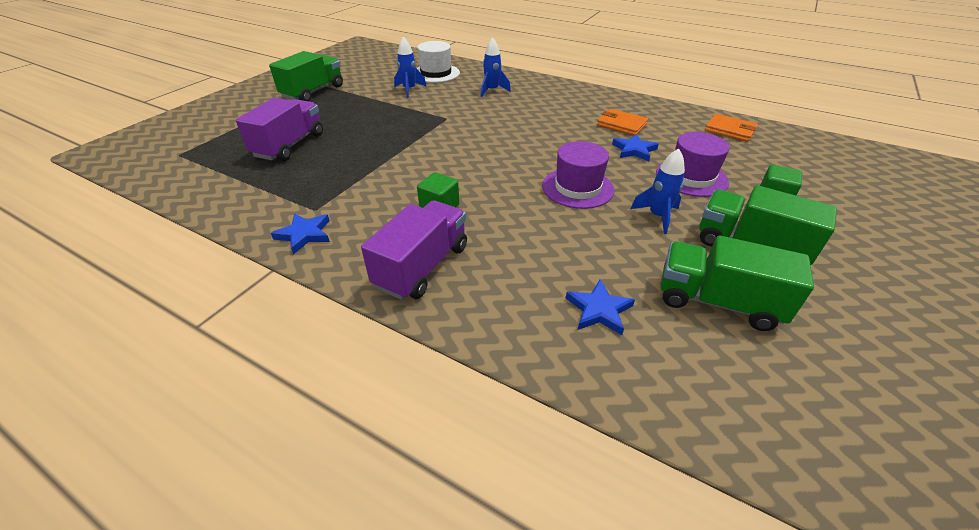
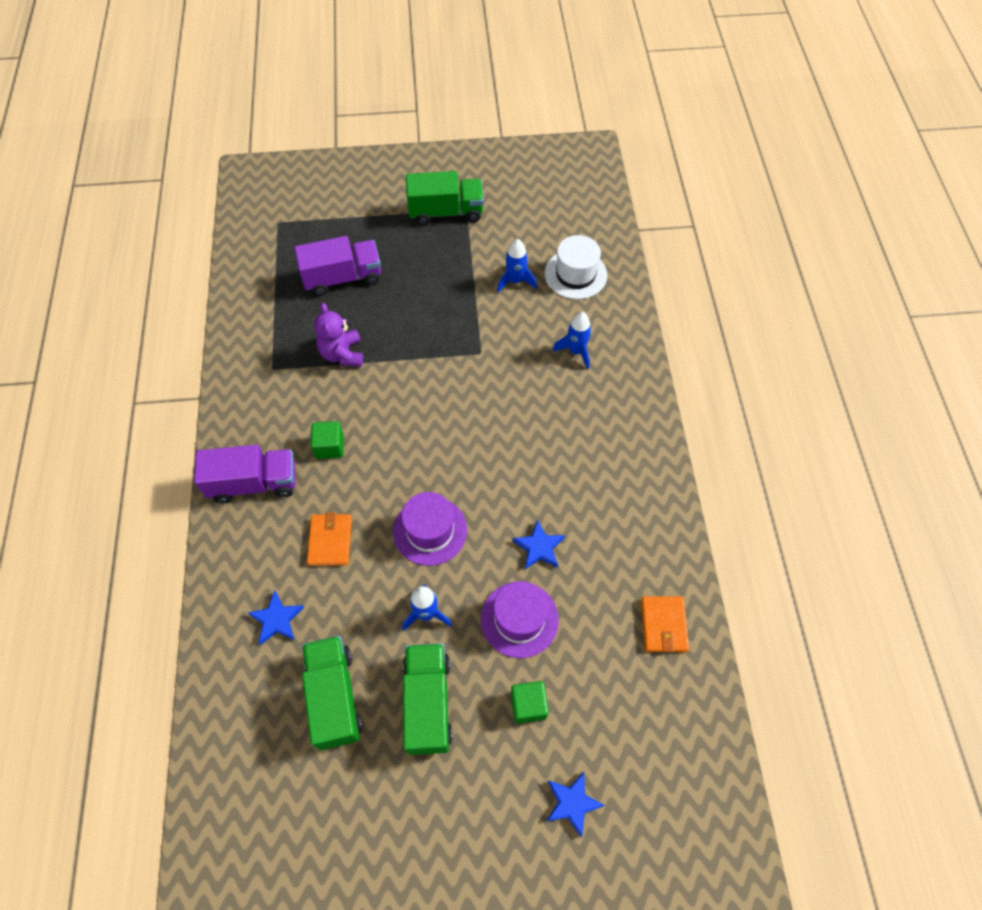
camera: 55 degrees right, 20 degrees up
(304, 234) = (241, 386): blue star -> blue star (572, 803)
(359, 170) = (342, 354): none -> purple teddy bear
(621, 125) = (590, 512): orange wallet -> orange wallet (330, 541)

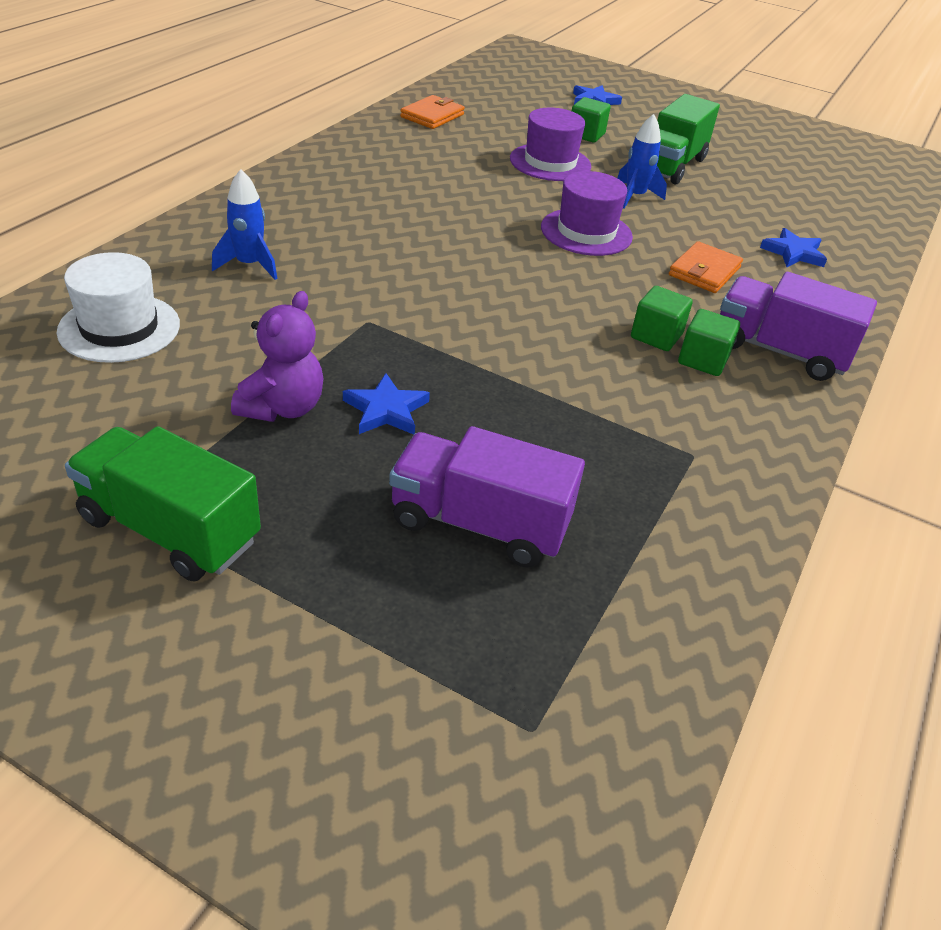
camera: 150 degrees left, 20 degrees down
(295, 443) = (703, 360): none -> green cube
(334, 697) = (755, 198): green truck -> none
(342, 354) = (567, 417): purple teddy bear -> purple teddy bear (282, 407)
(515, 281) = (211, 365): blue rocket -> none
(539, 547) = (486, 181): blue star -> blue star (386, 410)

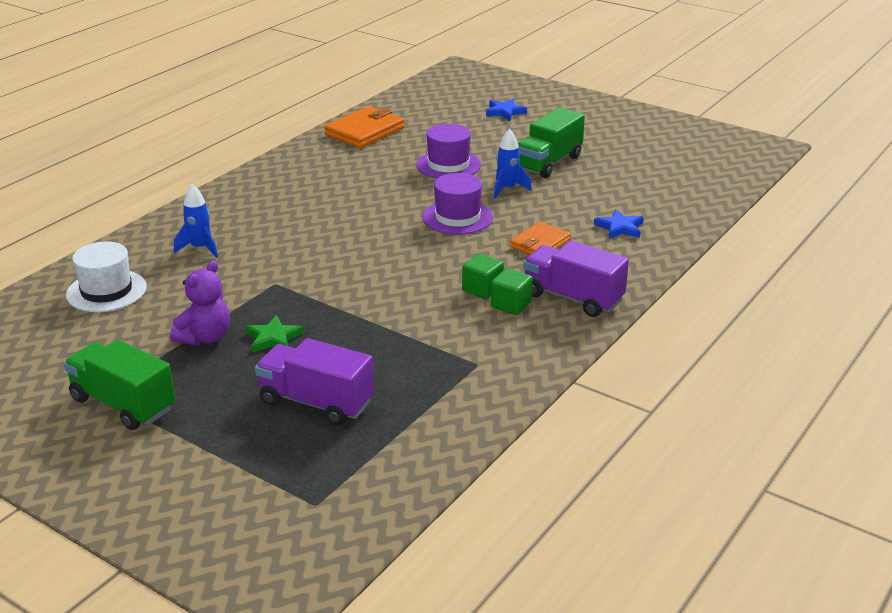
camera: 10 degrees right, 10 degrees down
(386, 410) = (273, 338): blue star -> green star
(432, 116) = (364, 131): orange wallet -> orange wallet, size x1.53
(586, 135) = (487, 141): green cube -> none

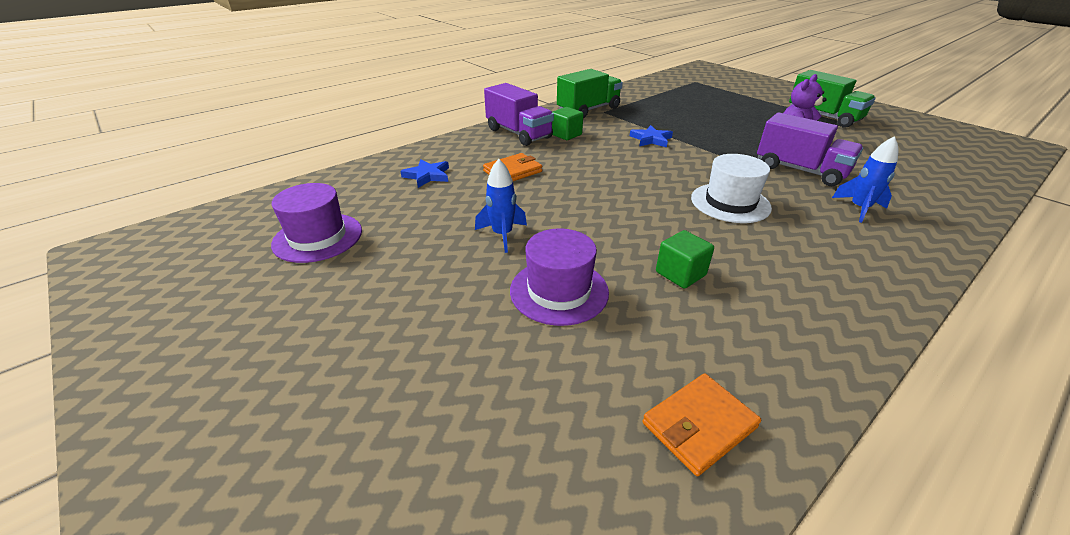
camera: 165 degrees left, 5 degrees up
(106, 291) = (917, 180): white hat -> white hat (730, 203)
(273, 338) = (743, 135): green star -> none
(316, 402) = (703, 107): purple truck -> purple truck (800, 170)
(364, 131) = (699, 425): orange wallet -> orange wallet, size x0.66
(457, 217) = (578, 207): purple hat -> purple hat (318, 237)
(482, 289) = (582, 145): green cube -> green cube (680, 274)
(505, 112) = (368, 446): blue star -> blue star (651, 139)
(548, 163) = (416, 271): green truck -> green truck (588, 110)

